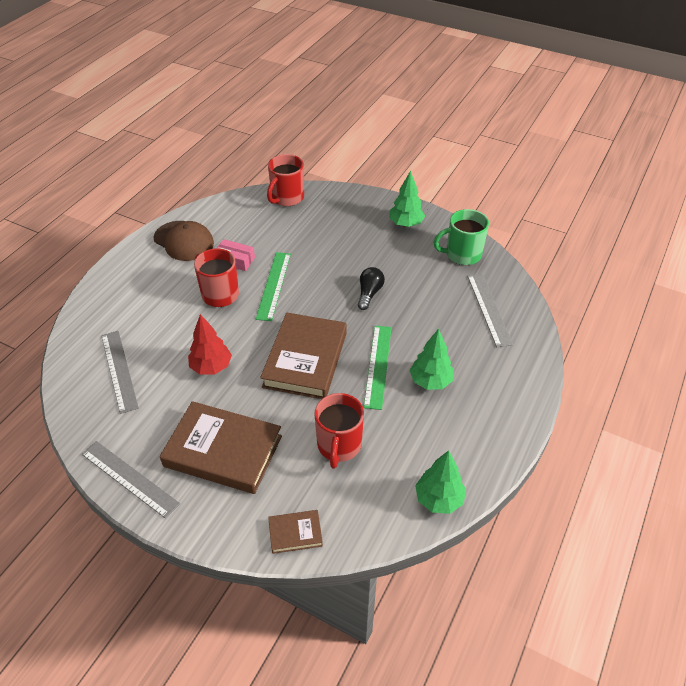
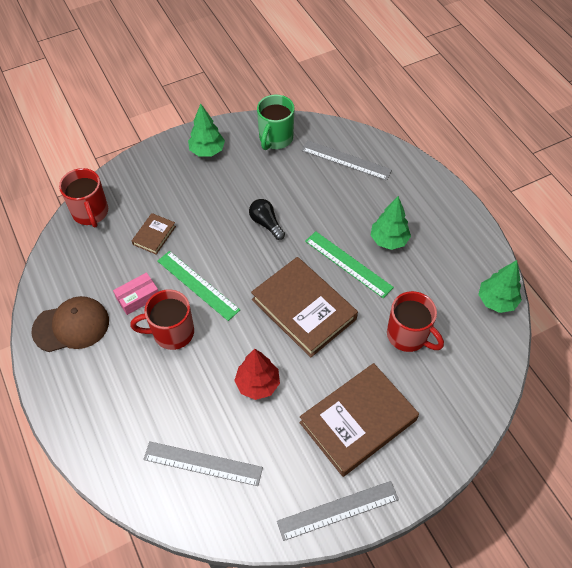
camera: 55 degrees left, 10 degrees up
(295, 533) = (469, 410): brown book -> brown book (154, 235)

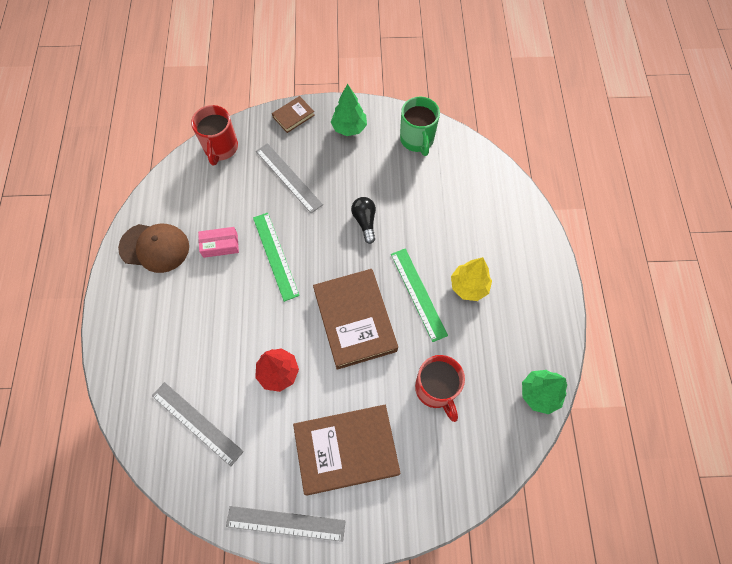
camera: 25 degrees right, 10 degrees up
(154, 235) = (262, 192): brown book -> brown book (293, 116)
(172, 333) = (232, 291): red mug -> none
(275, 139) = (417, 140): green mug -> green mug turned 60 degrees counterclockwise
(346, 160) = (471, 188): grey ruler -> grey ruler (288, 177)
(389, 240) = (469, 286): green tree -> yellow tree

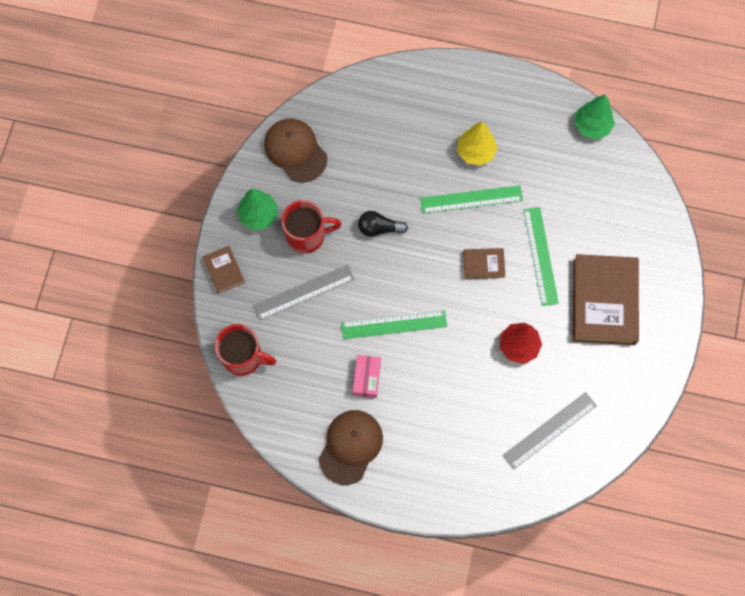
camera: 75 degrees left, 5 degrees up
(285, 523) = (655, 367): grey ruler -> none
(355, 320) = (483, 264): brown book -> brown book, size x0.47
(378, 373) = (540, 256): none -> green ruler
(417, 140) = (295, 151): green mug -> brown cap
(436, 389) = (567, 211): red mug -> red mug (307, 235)

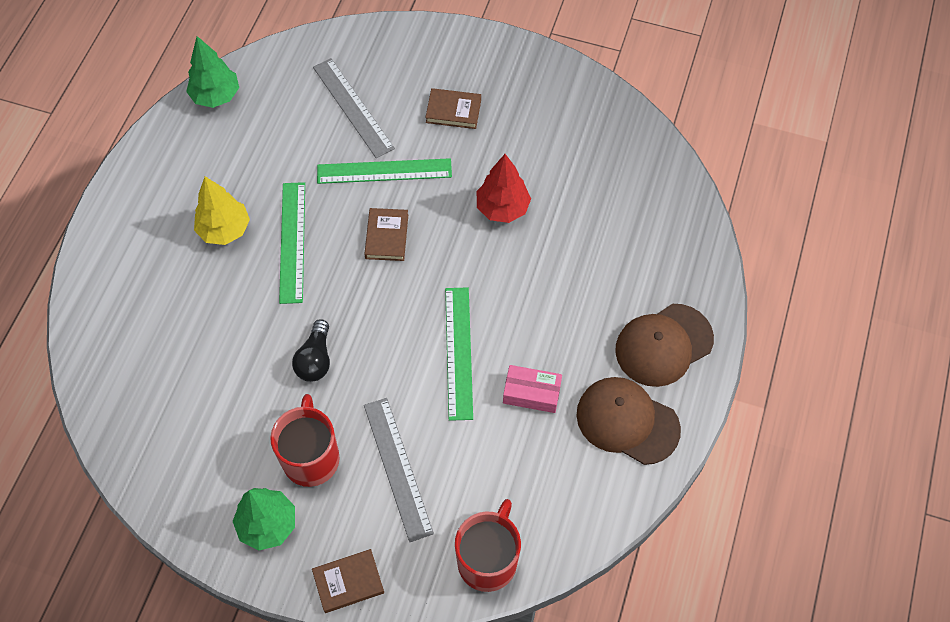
camera: 85 degrees left, 10 degrees down
(295, 151) = (173, 464): brown cap -> brown cap (663, 345)
(549, 430) = (614, 186): grey ruler -> grey ruler (353, 107)
(604, 301) = (453, 111): brown book -> brown book, size x0.47

